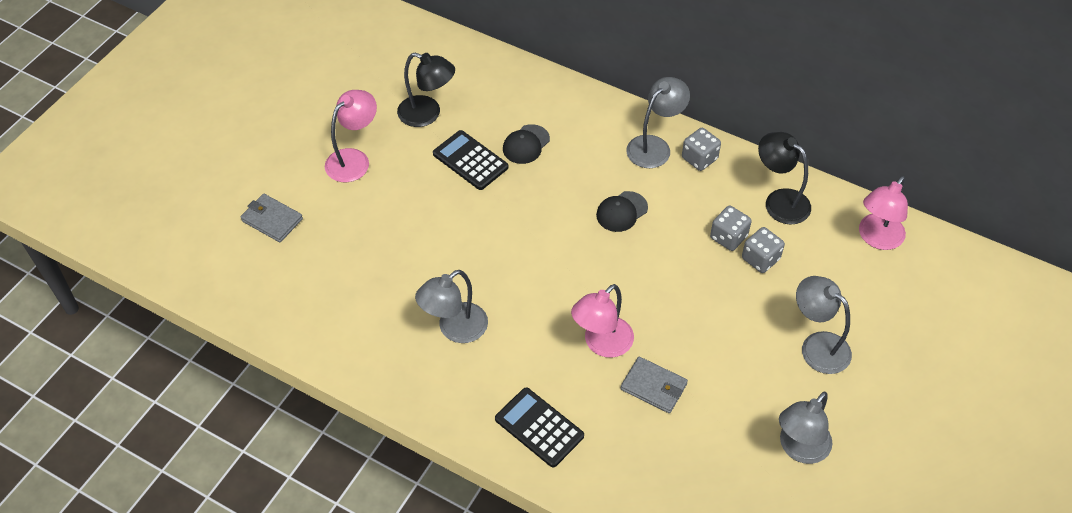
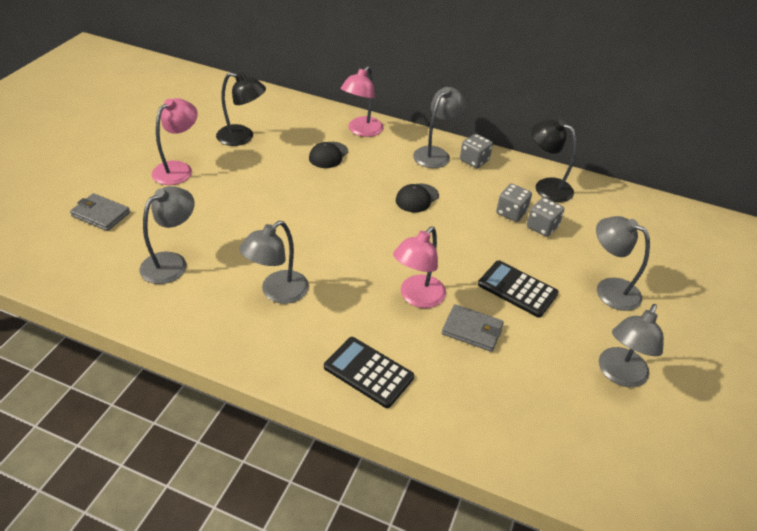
camera: 10 degrees left, 10 degrees down
(347, 286) = (171, 262): none -> grey lamp
(470, 161) = (281, 167): black calculator -> black calculator (517, 289)
(876, 238) = (632, 209): pink lamp -> pink lamp (361, 131)

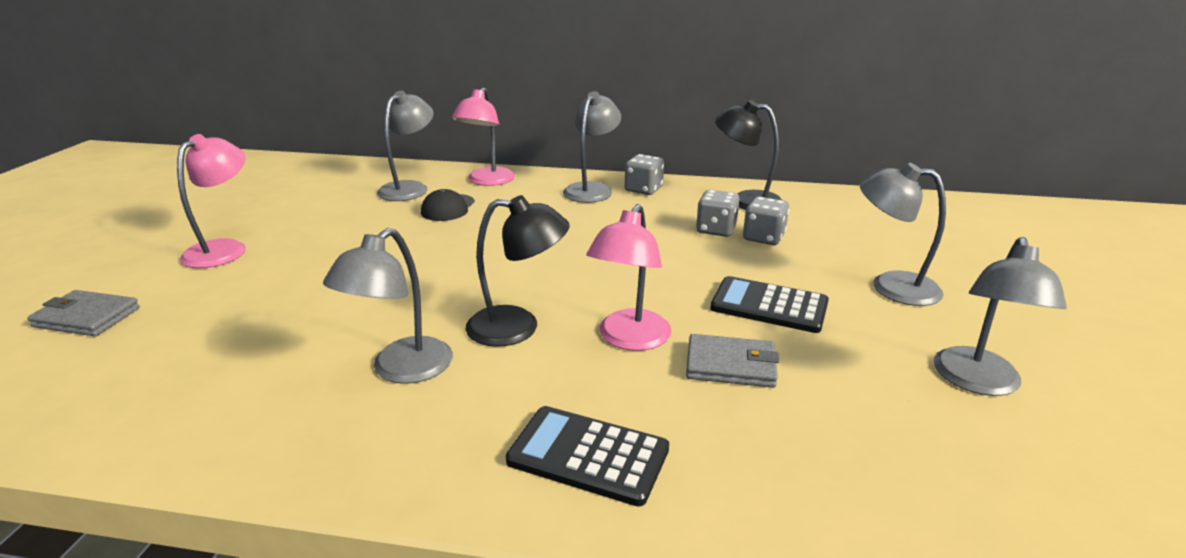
camera: 10 degrees left, 15 degrees down
(171, 262) = (211, 360): grey lamp -> grey lamp (409, 188)
(242, 137) = (321, 206): black lamp -> black lamp (518, 327)
(417, 198) = (584, 232): black cap -> none

